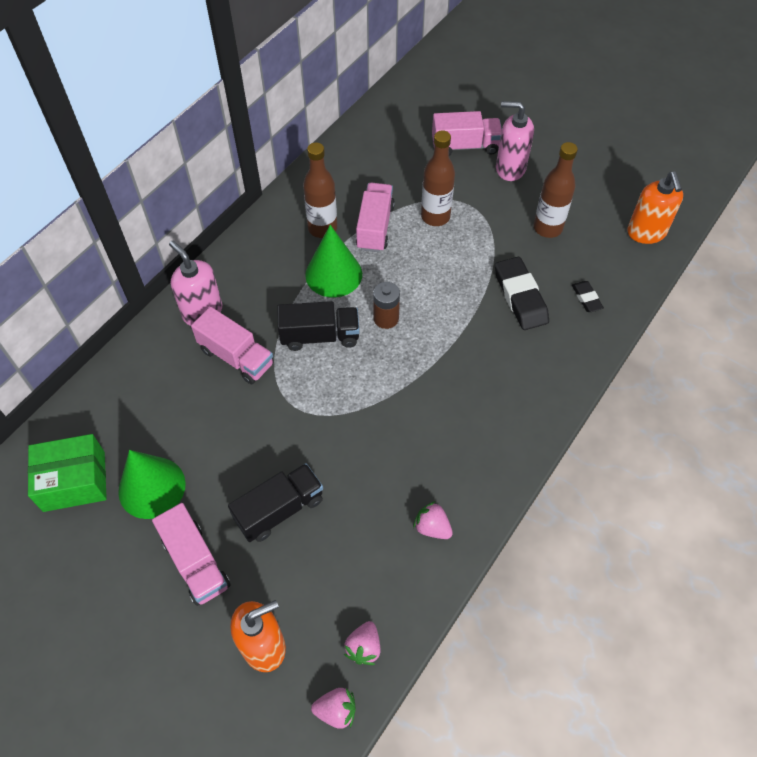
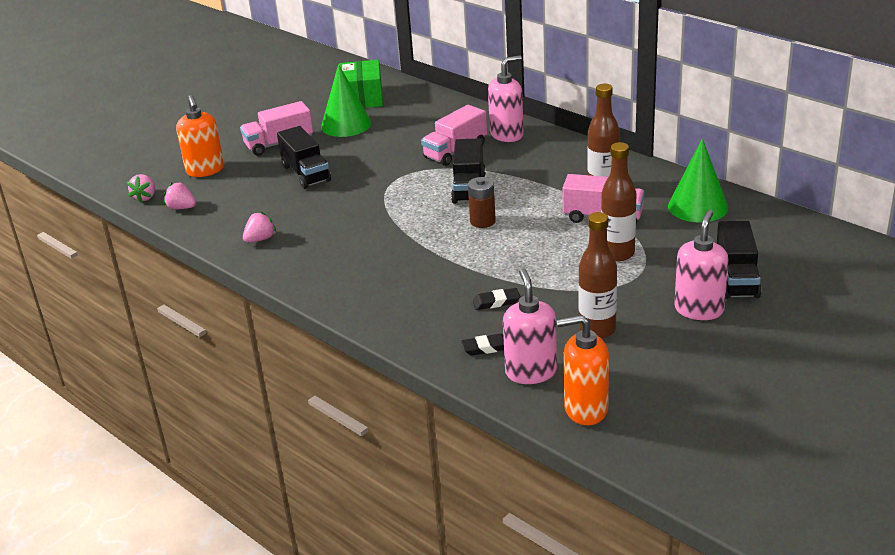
camera: 100 degrees right, 25 degrees down
(333, 274) = (542, 194): green cone -> green cone (698, 206)
(465, 146) = (736, 279): pink truck -> black truck
(520, 297) = (496, 302): black eraser -> black eraser, size x0.52
(611, 267) = (531, 372): none -> pink soap dispenser

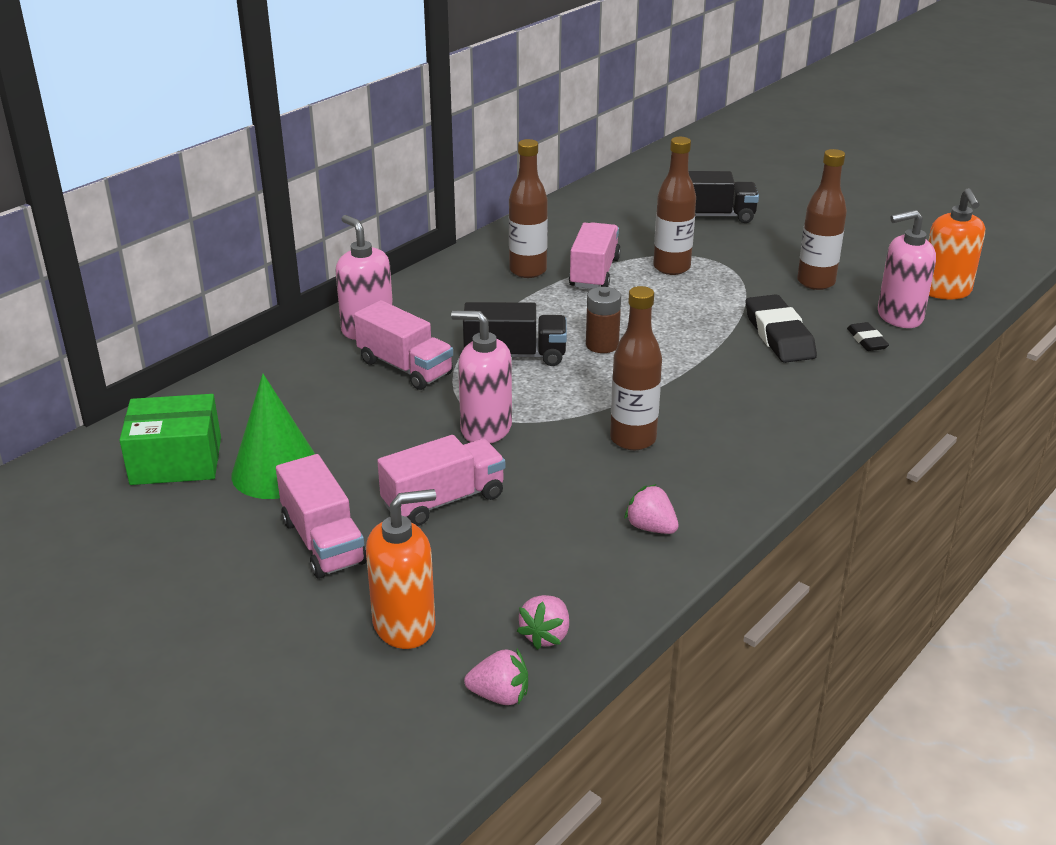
camera: 95 degrees left, 0 degrees up
(306, 173) = (444, 500): black truck -> pink truck
(356, 233) = (633, 439): none -> brown bottle
(496, 302) = (779, 335): black eraser -> black eraser, size x1.91
(698, 206) = (574, 224): green cone -> none
(699, 309) = (768, 235): pink soap dispenser -> pink soap dispenser (485, 429)

